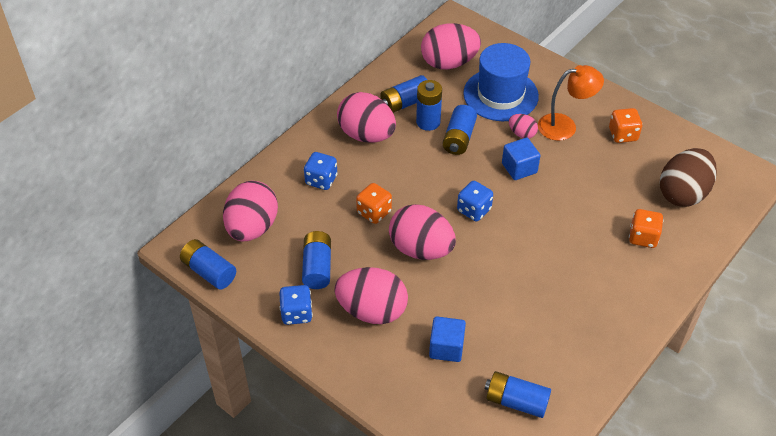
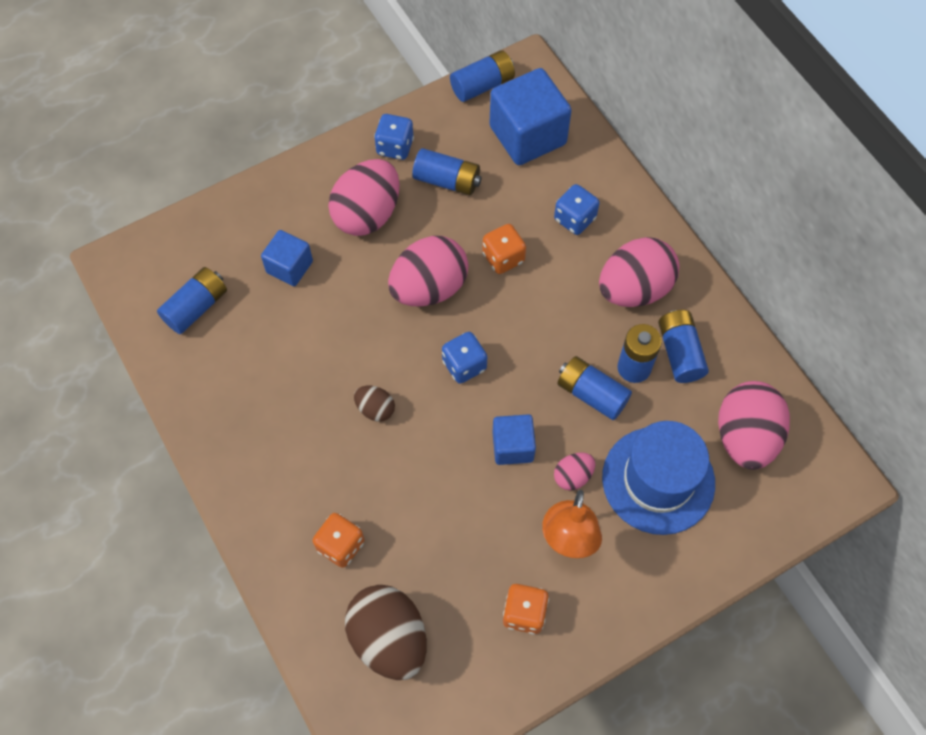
camera: 110 degrees right, 15 degrees up
(252, 228) = (527, 135): pink egg -> blue cube
(535, 250) = (375, 409): none -> brown egg

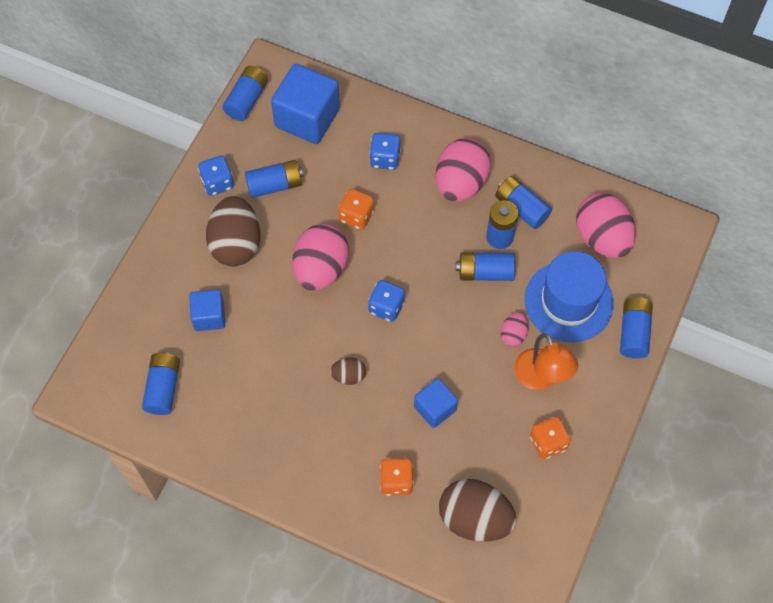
camera: 35 degrees left, 0 degrees up
(367, 214) = (236, 244): pink egg -> brown egg
(512, 446) = (460, 340): blue cube -> blue cube (435, 408)
(706, 559) = (633, 332): none -> blue battery

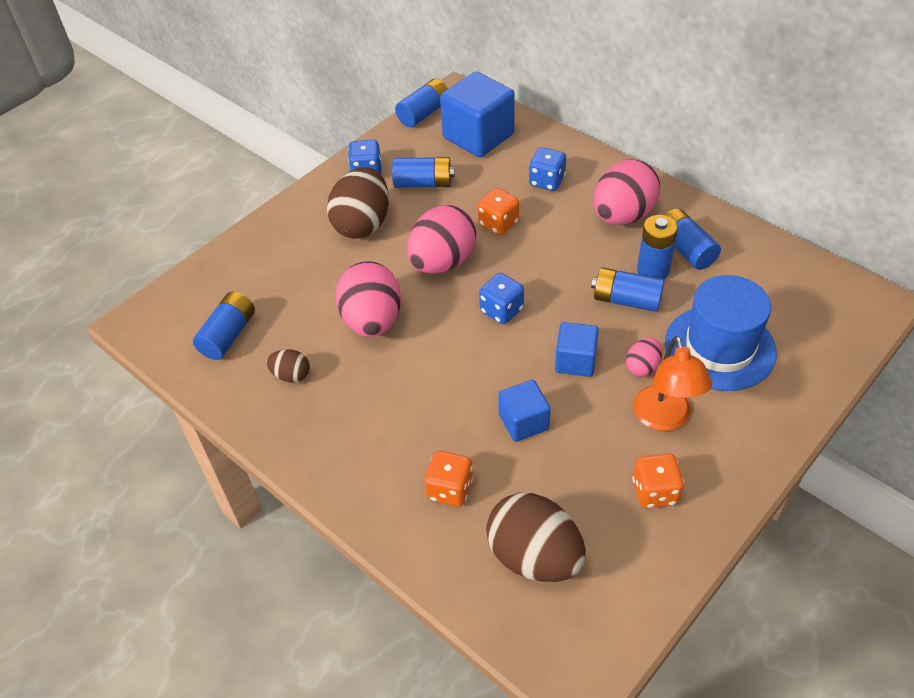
camera: 20 degrees right, 15 degrees down
(209, 316) = (306, 281): blue cube -> blue cube (575, 361)
(348, 376) = (434, 367): brown egg -> brown egg (291, 375)
(602, 238) = (776, 294): pink egg -> pink egg (372, 321)
(633, 332) = (796, 396): blue battery -> none

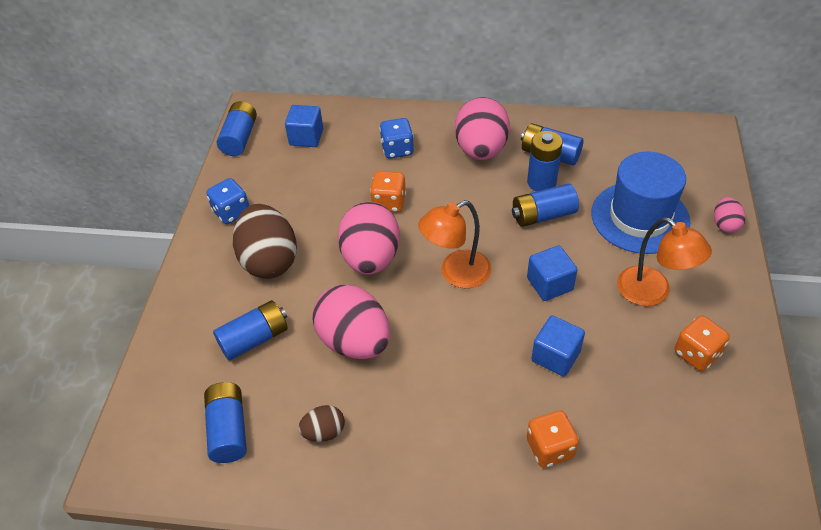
camera: 35 degrees left, 0 degrees up
(423, 183) = (293, 199): blue battery -> blue battery (254, 339)
(478, 136) = (306, 137): blue cube -> blue cube, size x0.57
(501, 310) = (456, 274): blue dice -> orange lamp
(534, 556) = (662, 461): brown egg -> none
(642, 367) = (601, 261): pink egg -> pink egg (725, 224)

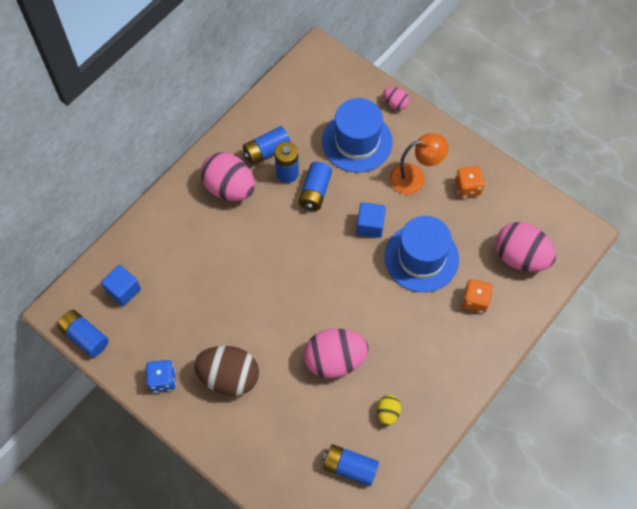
camera: 60 degrees left, 15 degrees up
(254, 339) = (290, 419): blue battery -> none
(324, 432) = (388, 413): brown egg -> yellow egg
(371, 258) = (275, 313): pink egg -> pink egg (520, 257)
(389, 203) = (234, 274): orange dice -> none
(397, 149) = (186, 238): blue dice -> none
(456, 274) = (324, 271): orange lamp -> none
(555, 356) = (421, 258): blue cube -> blue hat

